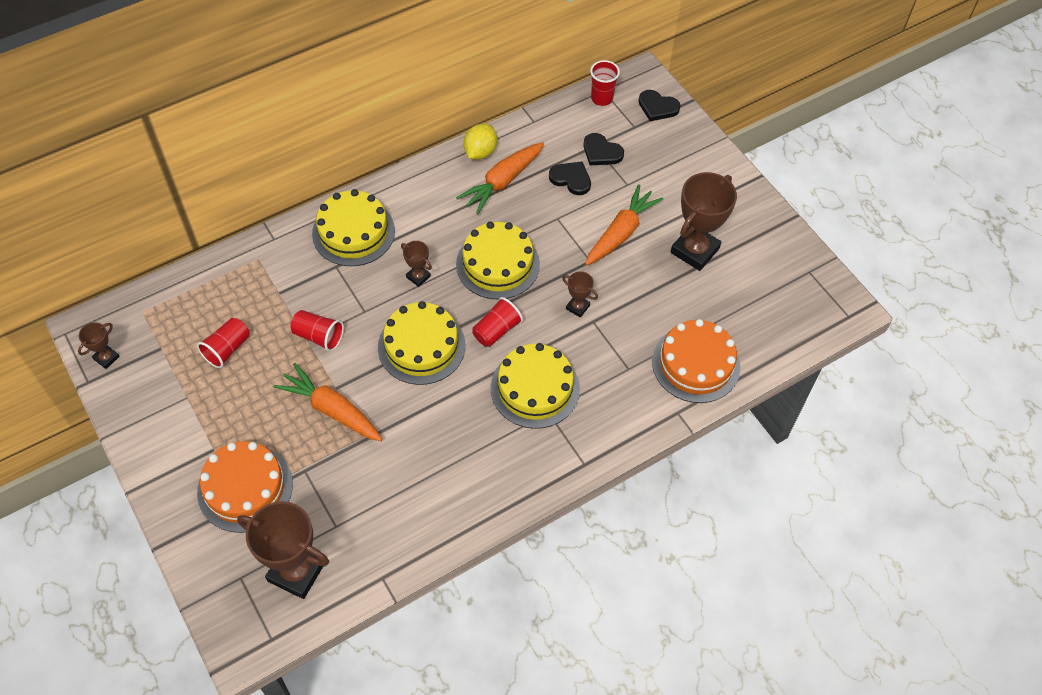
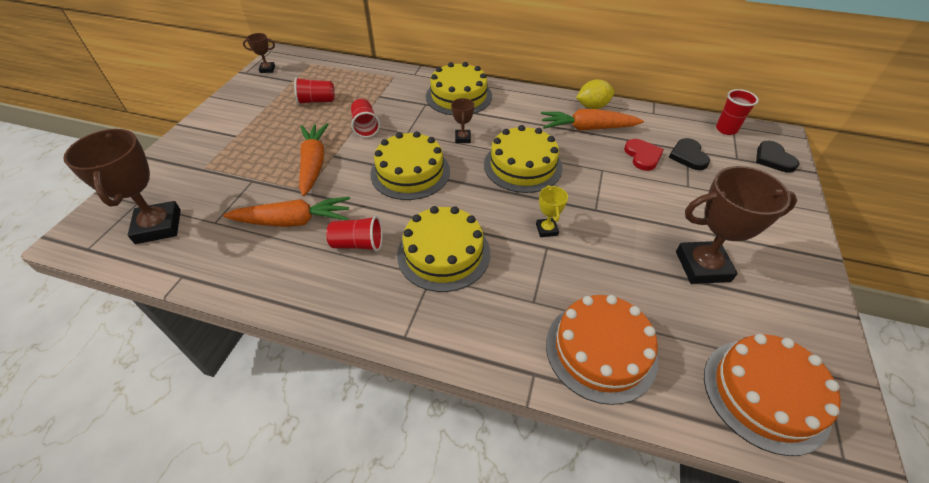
camera: 50 degrees right, 10 degrees down
(245, 488) = (215, 164): orange cake -> orange cake (765, 394)
(496, 330) = (468, 199): red cup -> red cup (358, 244)
(571, 179) = (642, 156): black heart -> red heart
(577, 307) = (546, 229): brown trophy -> yellow trophy
(621, 233) = (644, 210): orange carrot -> orange carrot (293, 221)

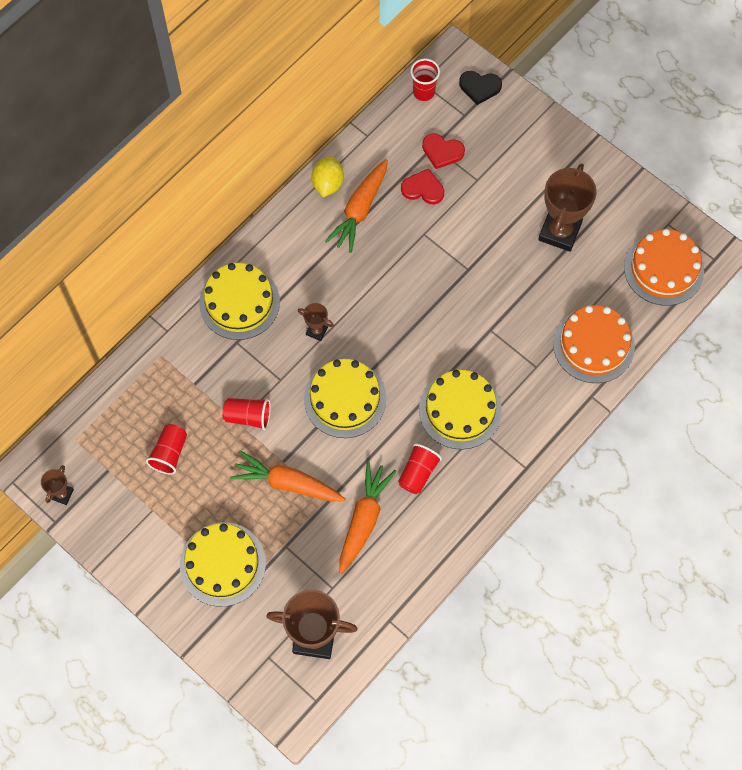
camera: 65 degrees left, 20 degrees up
(522, 166) = (385, 297): yellow cake -> yellow cake (222, 564)
(546, 229) = (472, 319): yellow trophy -> none
(688, 156) = (442, 151): black heart -> red heart

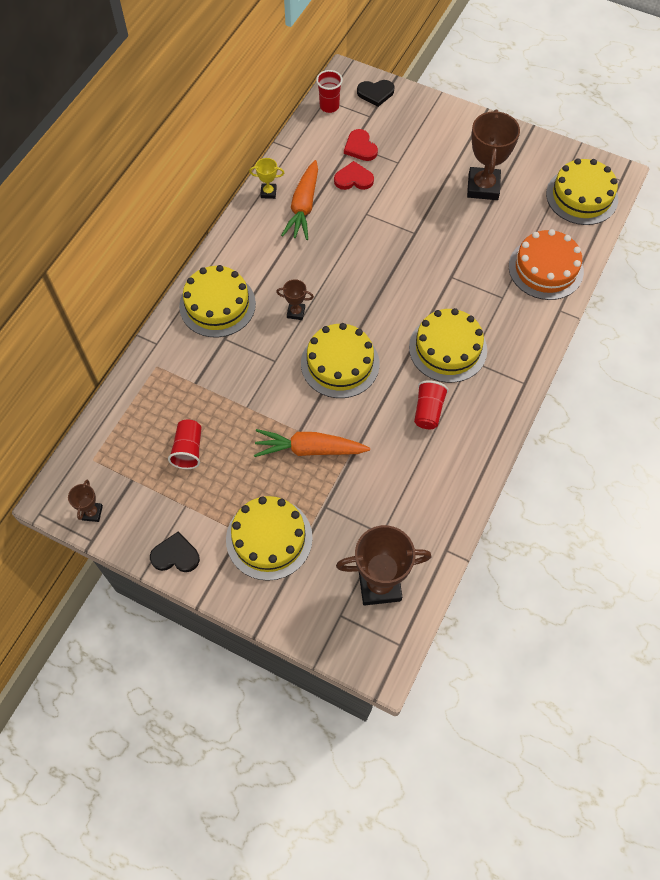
camera: 15 degrees left, 5 degrees down
(130, 557) = (175, 555): none -> black heart
(248, 416) = (254, 399): red cup -> none
(328, 184) = (268, 192): yellow lemon -> yellow trophy
(364, 519) = (392, 464): orange carrot -> none
(442, 151) = (360, 147): red heart -> red heart turned 60 degrees clockwise
(663, 269) = (582, 196): orange cake -> yellow cake

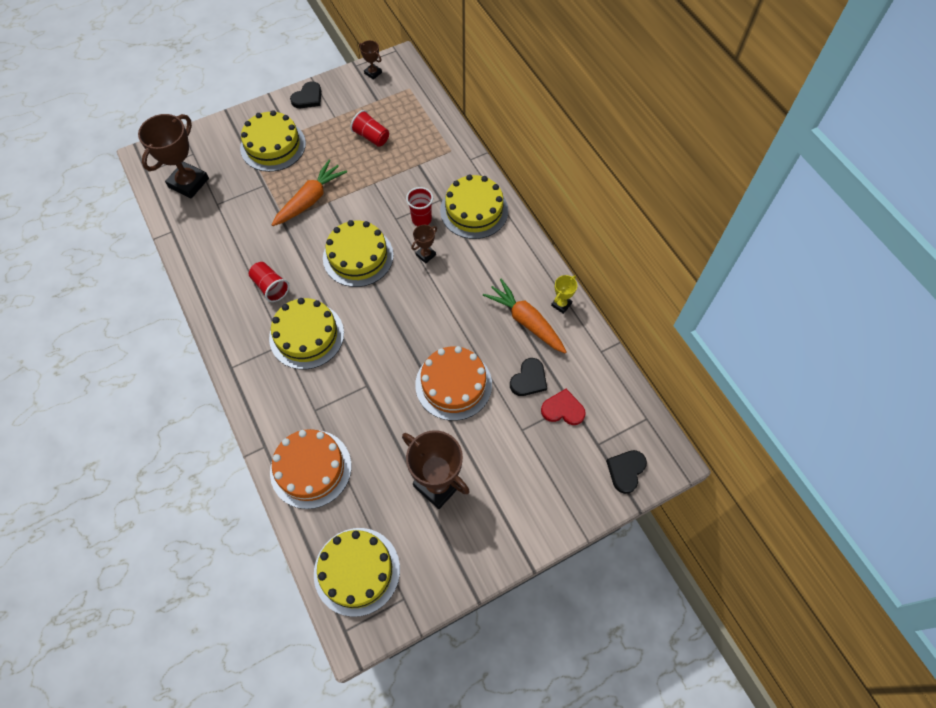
camera: 125 degrees right, 0 degrees up
(329, 106) = (635, 416): red cup -> red cup (421, 219)
(353, 179) = (529, 379): red heart -> black heart
(399, 222) = (453, 384): none -> orange cake

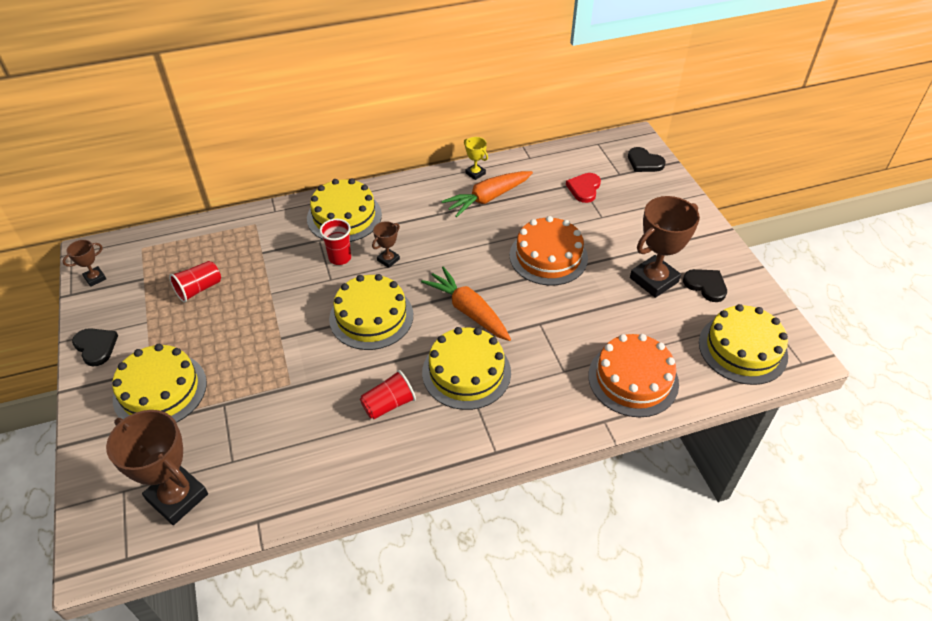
camera: 80 degrees left, 15 degrees down
(310, 199) = (270, 356): orange carrot -> orange carrot (468, 311)
(425, 255) = (388, 260): brown trophy -> brown trophy turned 75 degrees clockwise
(529, 379) = (551, 205): black heart -> black heart (706, 285)

